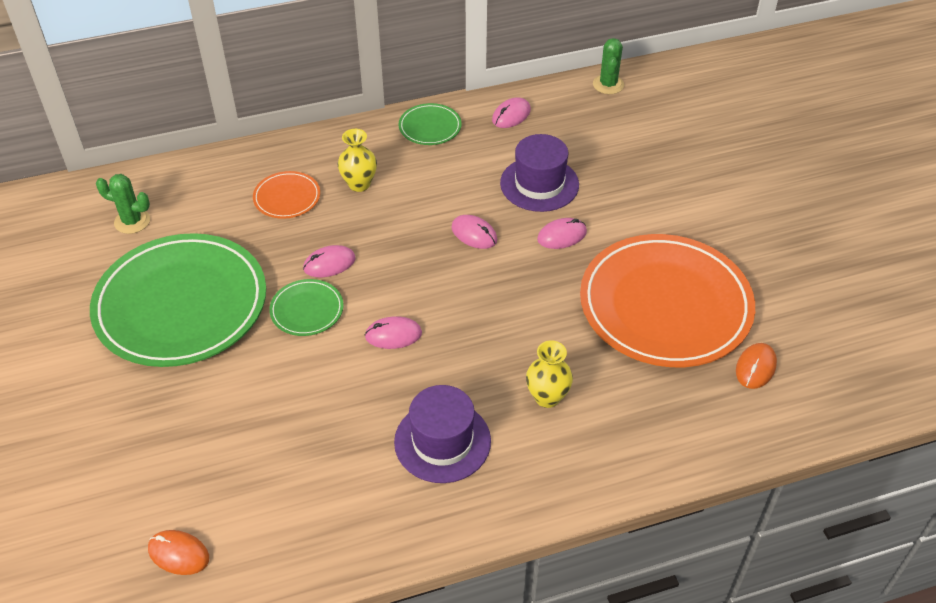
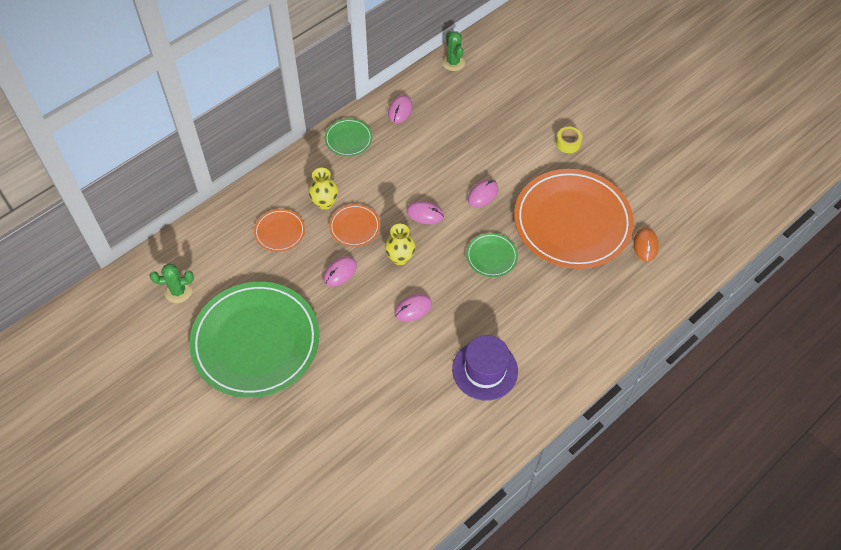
camera: 25 degrees left, 10 degrees up
(179, 554) = (364, 512): orange mouse -> none
(307, 310) = (345, 312): green plate -> green plate (491, 256)
(378, 221) = (354, 227): none -> orange plate
(539, 184) = (448, 159): purple hat -> none
(547, 397) = (532, 314): yellow vase -> yellow vase (400, 258)
(710, 213) = (568, 143): none -> yellow tape

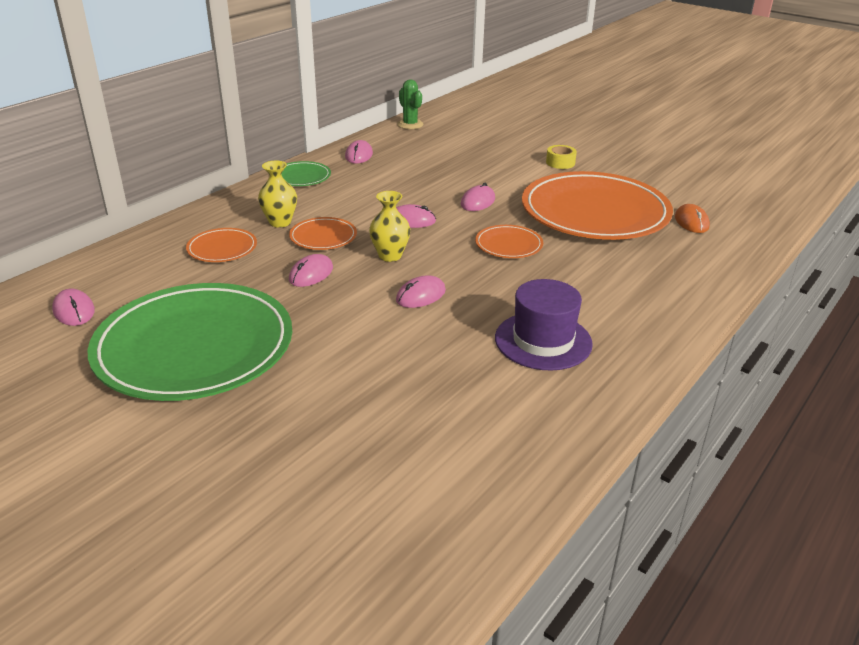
camera: 10 degrees left, 25 degrees down
(178, 291) = (74, 311): green cactus -> pink mouse
(491, 256) = (508, 245): green plate -> orange plate

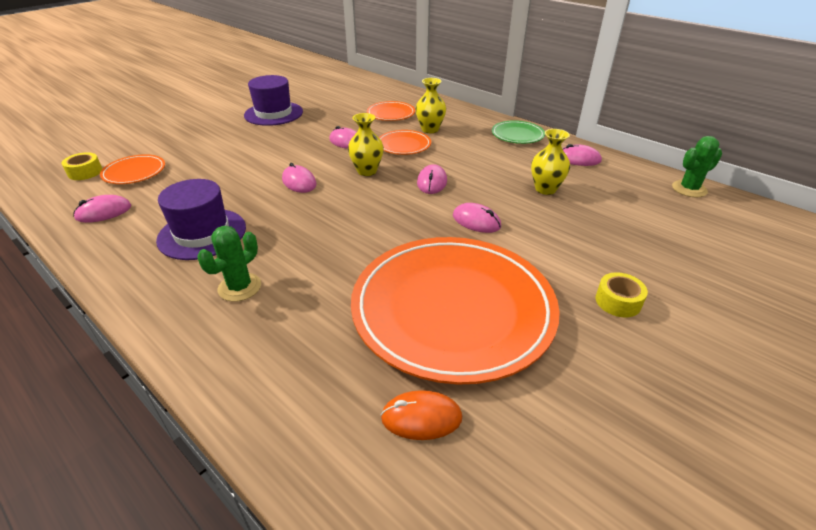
camera: 95 degrees right, 5 degrees up
(74, 311) = (326, 85): pink mouse -> pink mouse (104, 212)
(194, 347) = (273, 113): green plate -> purple hat
(413, 502) = (85, 172): none -> yellow tape
(418, 172) = (545, 189): none -> yellow vase
(508, 245) = (375, 232): orange plate -> orange plate (134, 172)
(614, 301) = (239, 287): none -> green cactus

